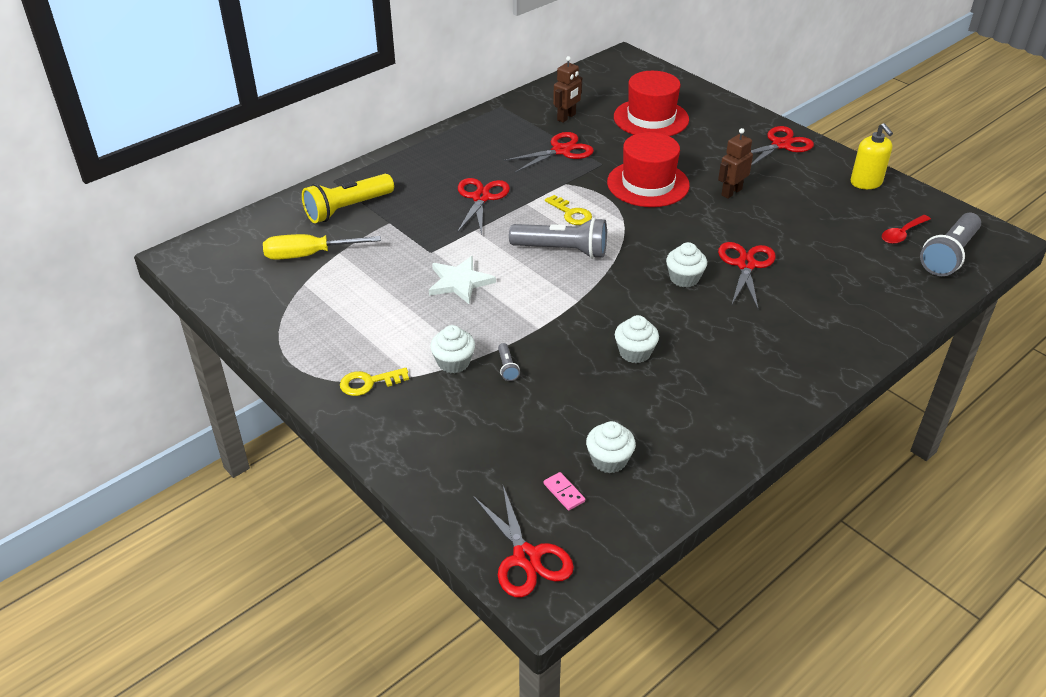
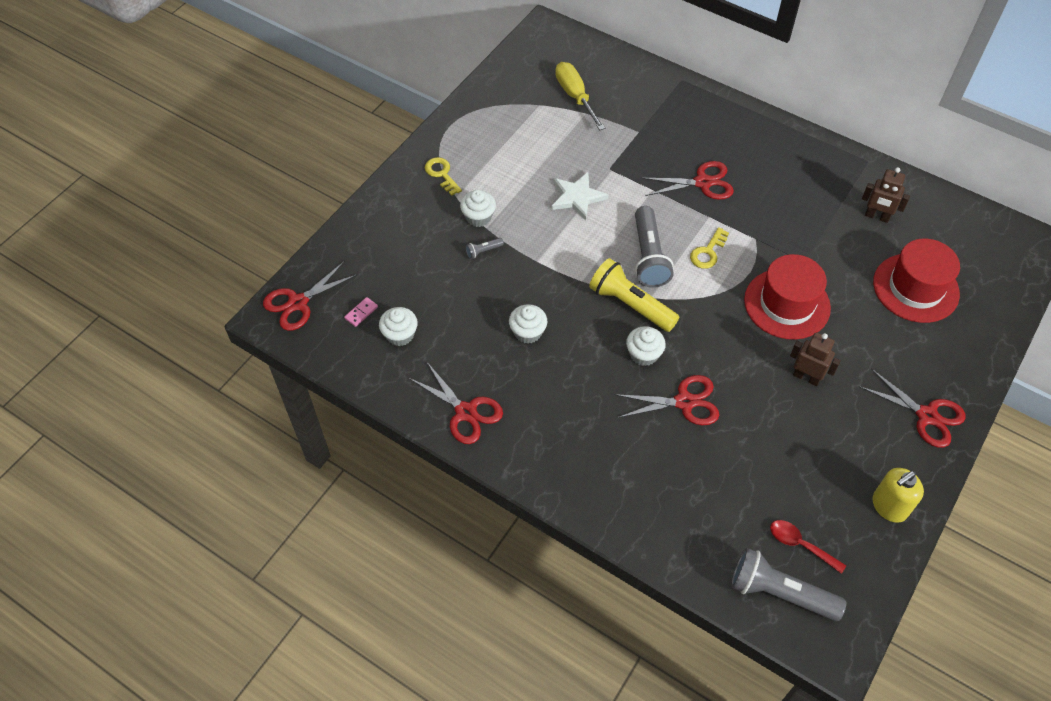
camera: 75 degrees right, 15 degrees up
(347, 208) = (646, 100): yellow flashlight -> yellow flashlight (630, 304)
(561, 151) = (811, 224): red scissors -> red scissors (465, 412)

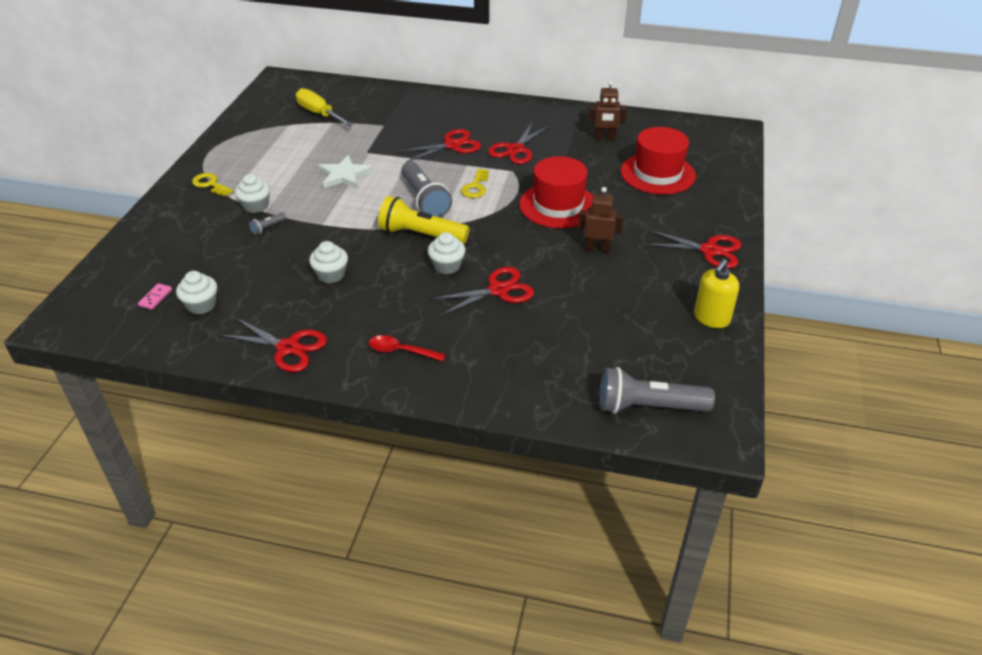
camera: 20 degrees left, 15 degrees down
(298, 303) = (84, 305): red scissors -> red scissors (515, 149)
(800, 544) = (649, 366): red spoon -> red spoon (401, 351)

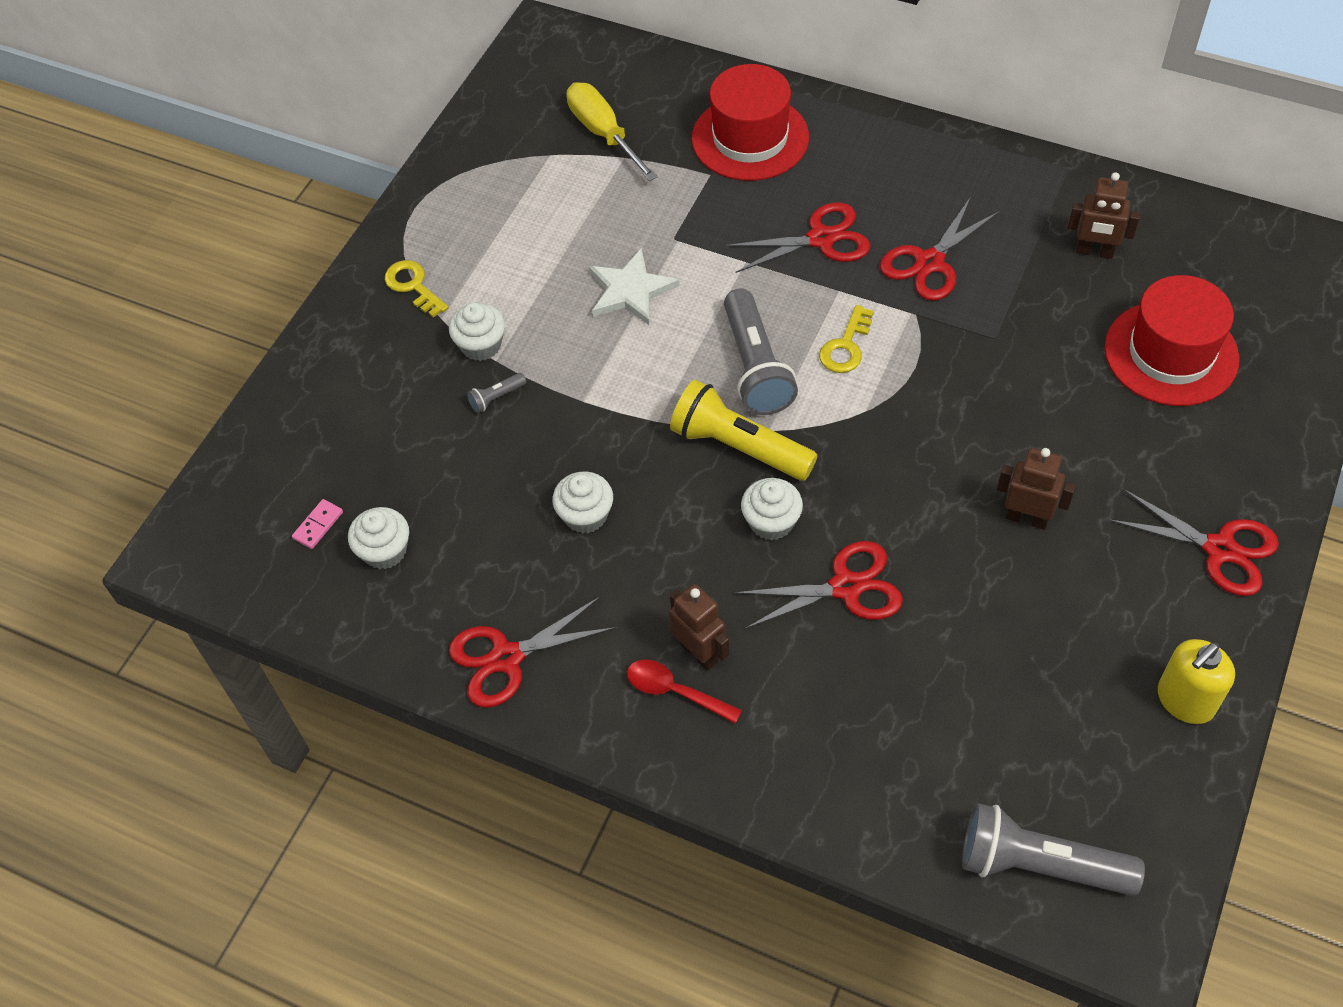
camera: 15 degrees right, 15 degrees up
(288, 348) = (506, 658): red scissors -> red scissors turned 120 degrees clockwise
(413, 331) = (699, 652): none -> brown robot
(558, 205) = (979, 408): red hat -> red hat (750, 138)

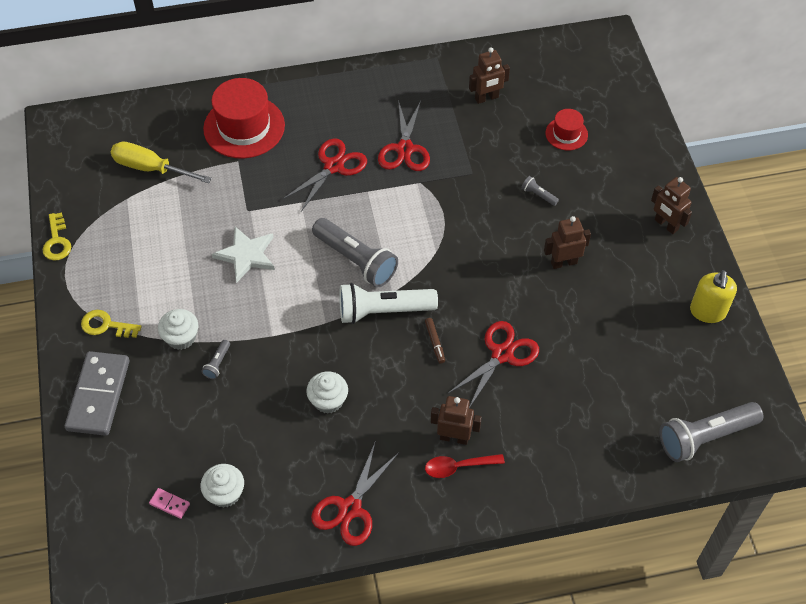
camera: 40 degrees left, 0 degrees up
(318, 525) = (169, 504): pink domino -> pink domino turned 60 degrees counterclockwise
(344, 359) = (99, 395): none -> grey domino
(739, 446) = (383, 311): yellow flashlight -> white flashlight
(771, 522) = (435, 342): white cupcake -> brown marker
(845, 346) = (396, 221): yellow key -> yellow key (57, 241)
(1064, 412) = (538, 195): none -> grey flashlight
(1171, 353) = (566, 134): red hat -> red hat, size x0.52
(1219, 549) = (666, 225): red scissors -> brown robot

